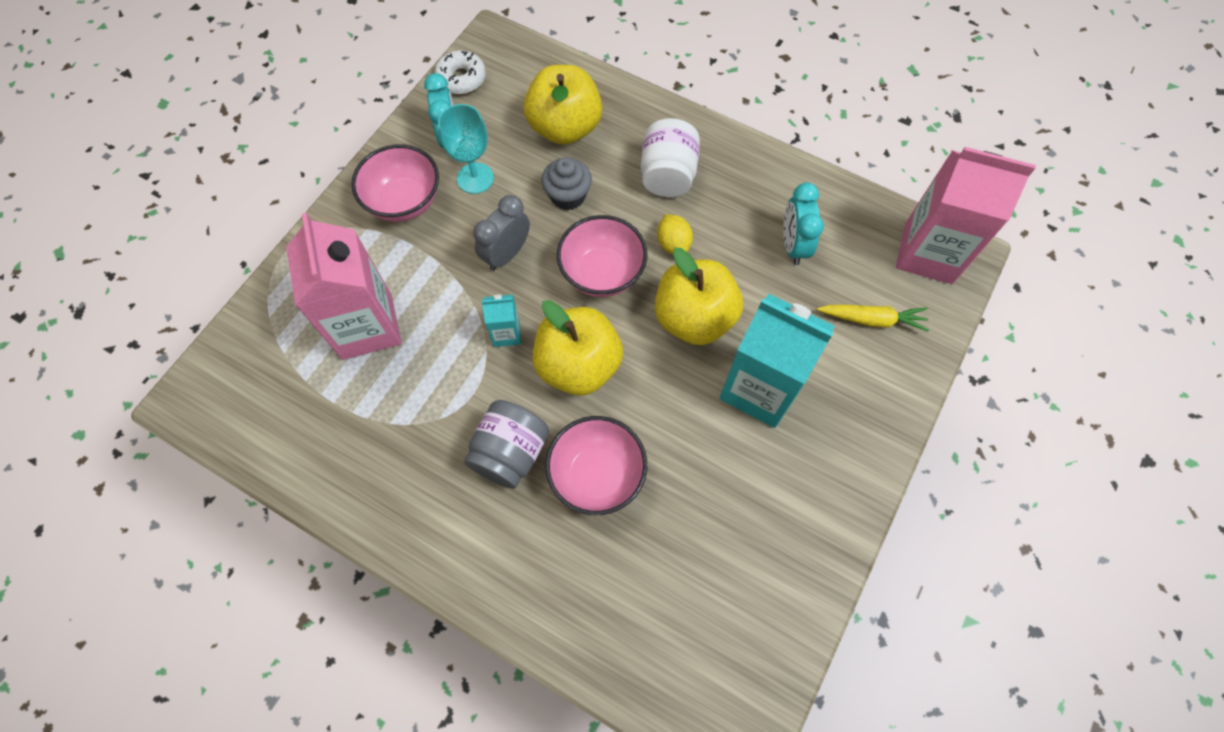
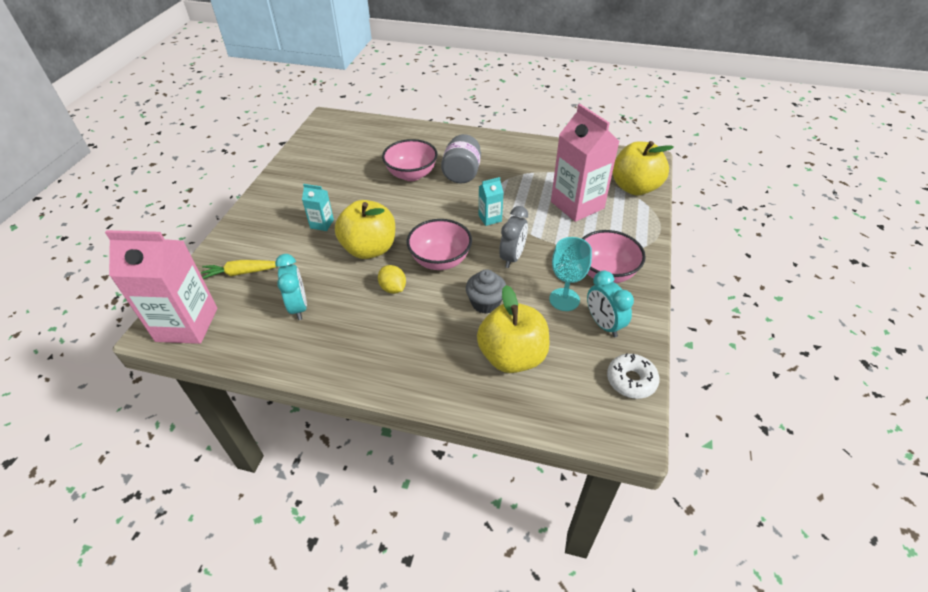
camera: 165 degrees right, 20 degrees down
(578, 365) = (438, 213): yellow apple -> yellow apple (635, 188)
(667, 175) = (409, 336): white jar -> none
(760, 388) = (322, 224): turquoise carton -> turquoise carton, size x0.46

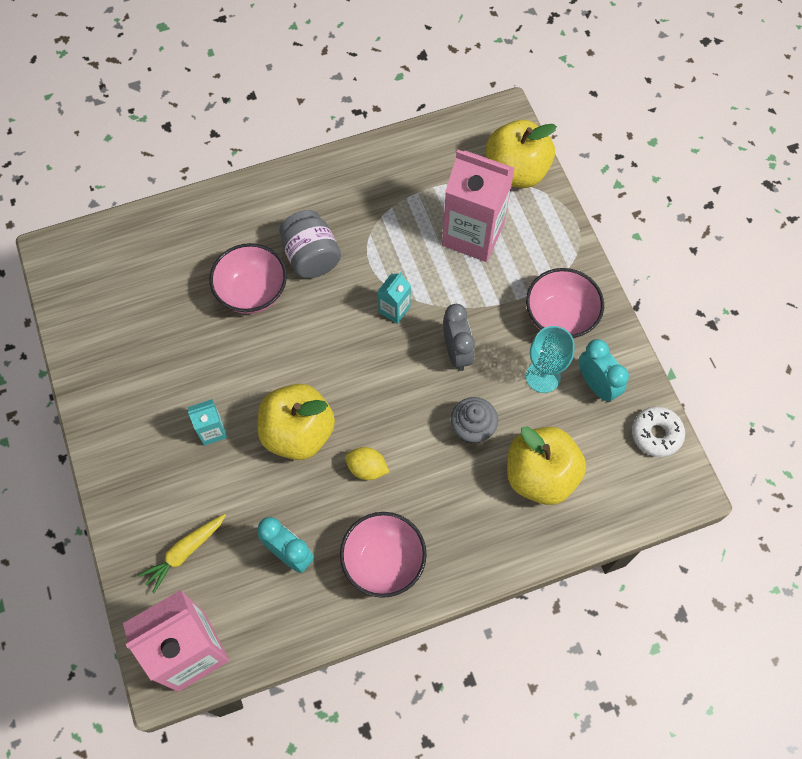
camera: 35 degrees left, 20 degrees up
(440, 260) = (386, 401): pink bowl -> pink bowl (383, 561)
(603, 324) = (596, 385): turquoise clock -> turquoise clock turned 150 degrees counterclockwise

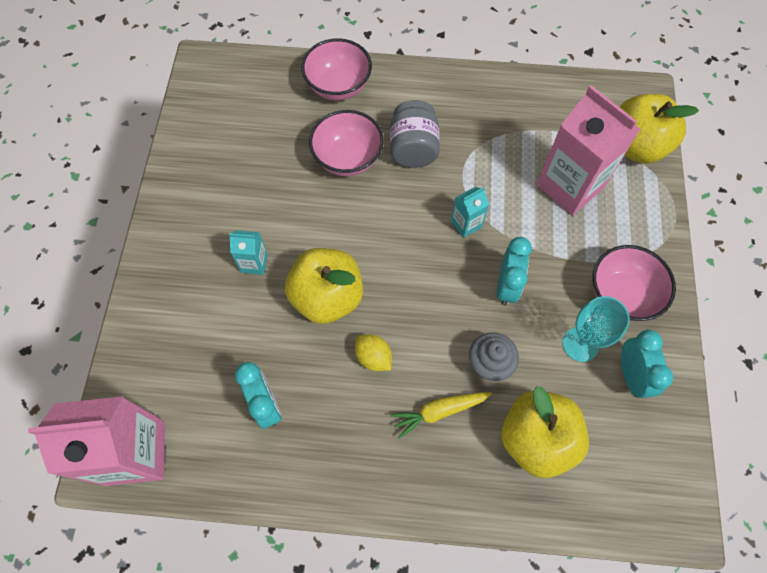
camera: 25 degrees right, 0 degrees up
(185, 552) = (177, 360): yellow carrot -> yellow carrot (439, 411)
(383, 561) = (347, 452): pink bowl -> pink bowl (338, 86)
(456, 352) = (506, 286): grey clock -> turquoise clock
(656, 434) = (673, 451): white donut -> none

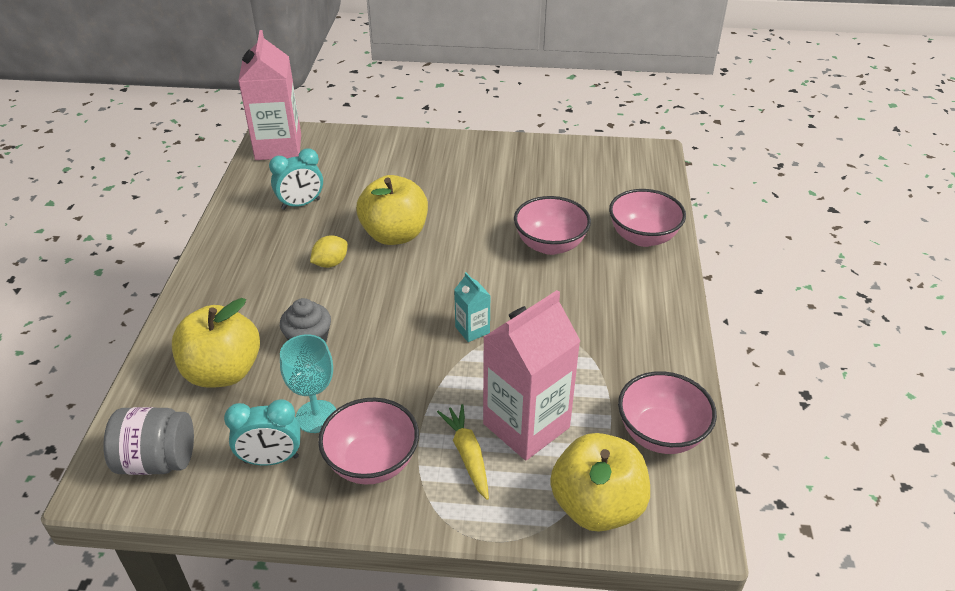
camera: 90 degrees right, 25 degrees down
(254, 263) = (433, 192): turquoise carton -> none
(413, 148) = (568, 291): grey jar -> grey jar (157, 460)
(439, 411) = (268, 304): yellow carrot -> yellow carrot (467, 455)
(506, 286) = (394, 359): turquoise clock -> none
(566, 102) = (661, 434): none -> pink bowl

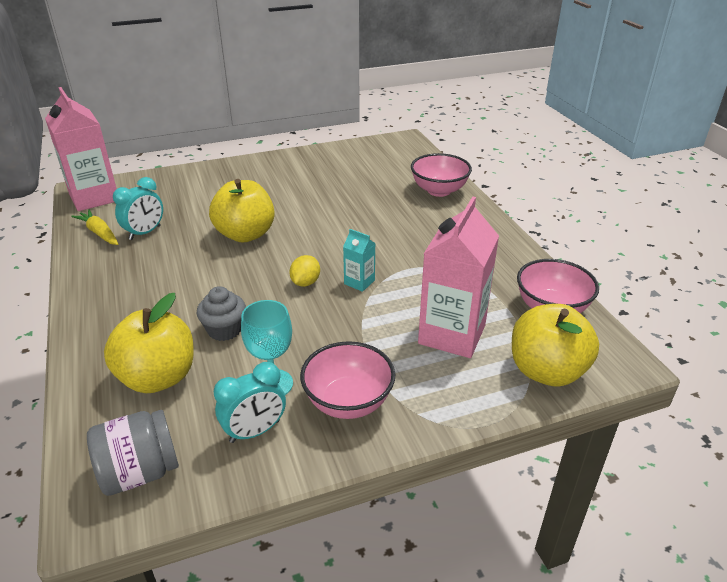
camera: 25 degrees left, 5 degrees down
(330, 263) = (203, 268): yellow lemon -> yellow lemon (305, 282)
(467, 455) = (423, 370): yellow carrot -> yellow carrot (99, 233)
(550, 245) = (376, 211): pink bowl -> none

